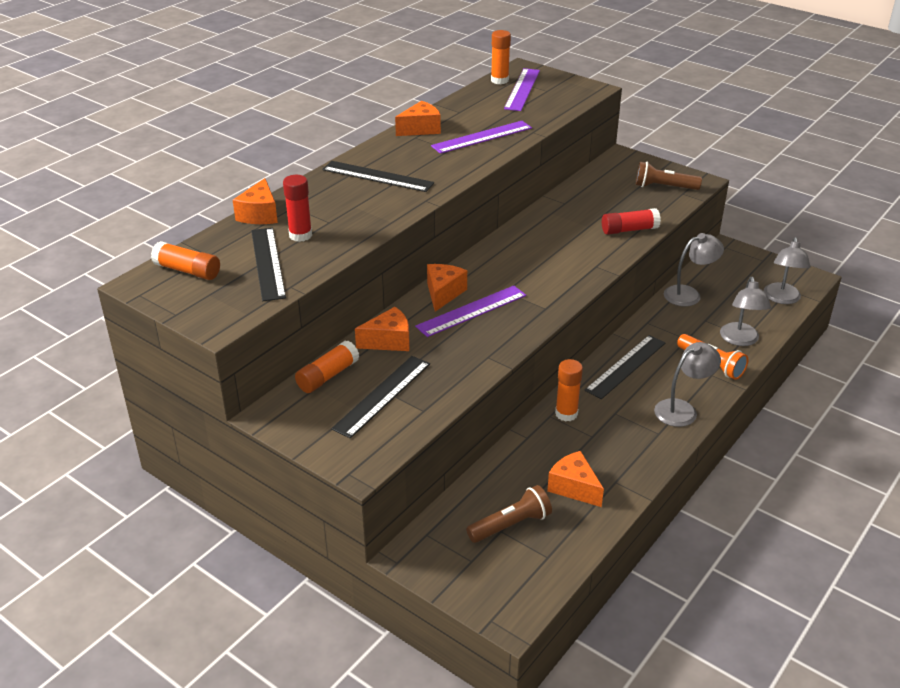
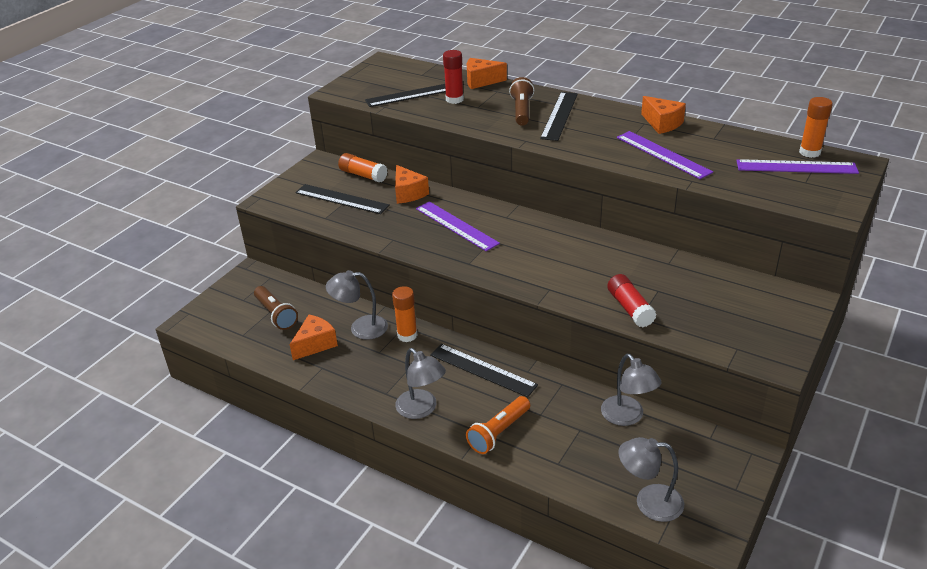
camera: 85 degrees right, 0 degrees up
(187, 271) = (400, 71): orange glue stick -> none
(443, 293) = (479, 210): orange cheese -> none
(664, 187) = (744, 333): brown flashlight -> brown flashlight (522, 111)
(740, 340) = (549, 458): grey lamp -> grey lamp (360, 328)

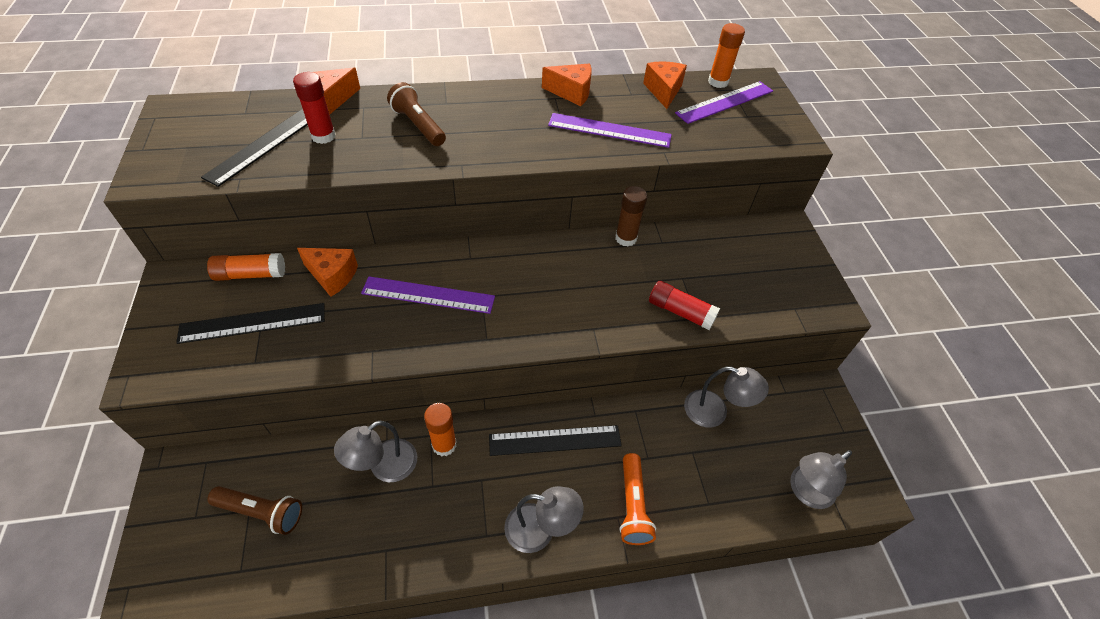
camera: 45 degrees left, 15 degrees up
(315, 344) = (349, 523): orange cheese -> orange cheese (663, 91)
(559, 115) = (465, 117): black ruler -> none
(639, 249) = (626, 238): none -> brown glue stick

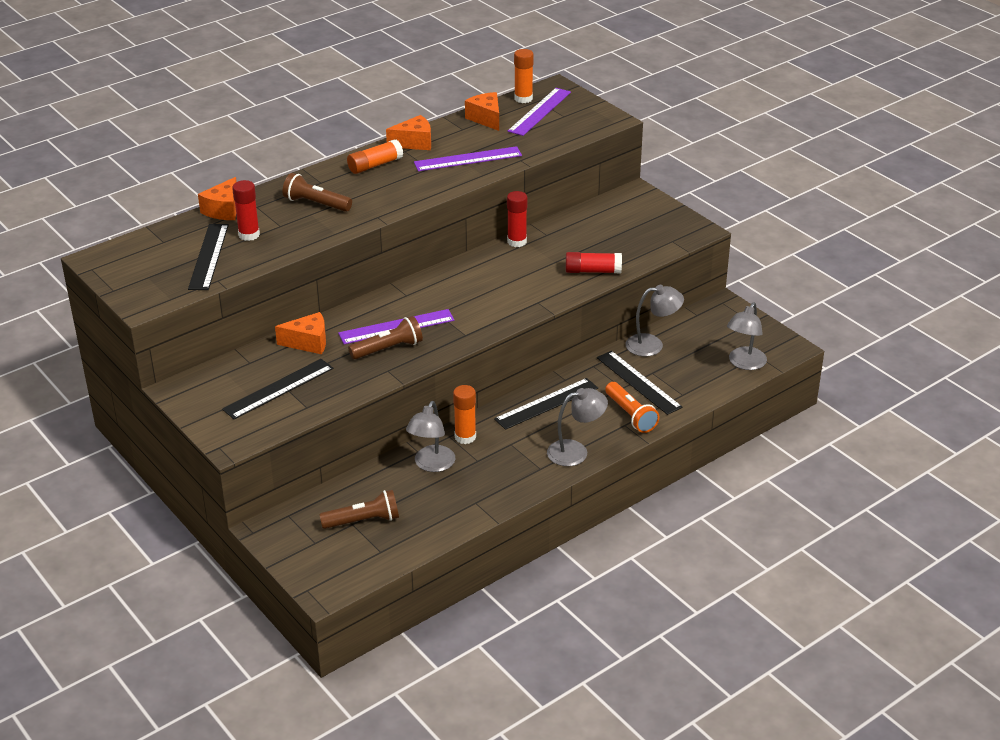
camera: 25 degrees left, 15 degrees down
(251, 274) = (241, 364): orange glue stick -> orange glue stick (375, 165)
(397, 321) = (388, 349): none -> brown flashlight
(626, 238) = (517, 241): brown glue stick -> red glue stick
(669, 459) = (638, 382): none -> black ruler

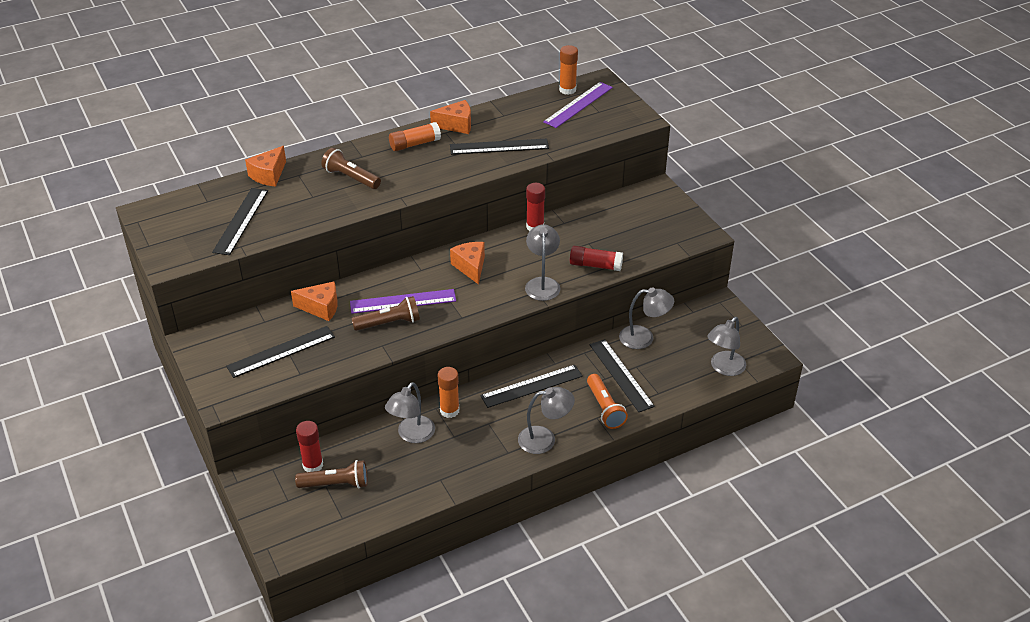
camera: 10 degrees right, 5 degrees up
(249, 235) = (282, 203): red glue stick -> red glue stick (313, 465)
(468, 159) = (499, 146): purple ruler -> black ruler
(486, 119) = (528, 107): orange cheese -> orange cheese (470, 267)
(542, 294) = (542, 283): none -> grey lamp

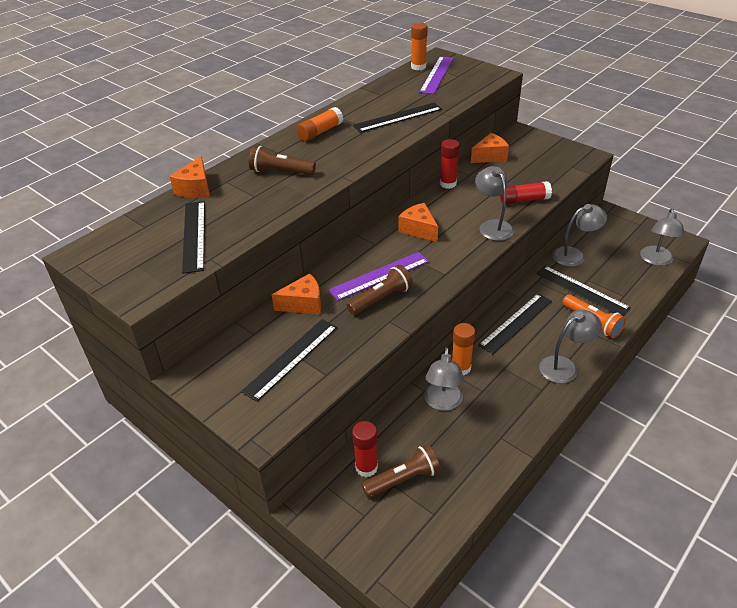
camera: 20 degrees left, 0 degrees up
(456, 125) = (346, 110): orange cheese -> orange cheese (490, 156)

